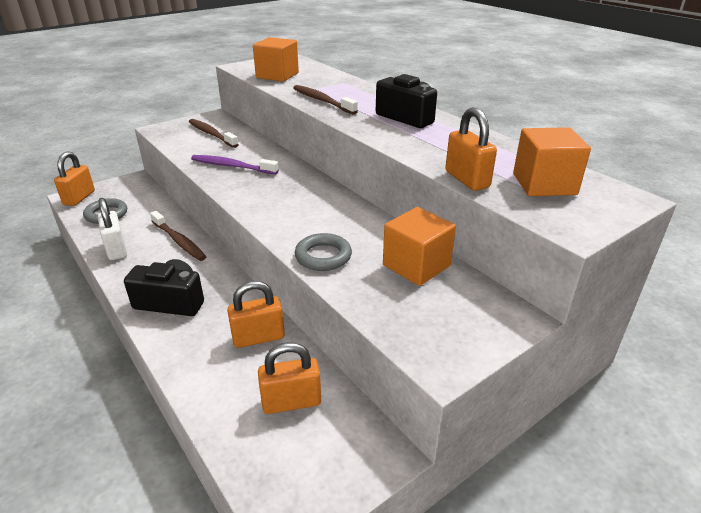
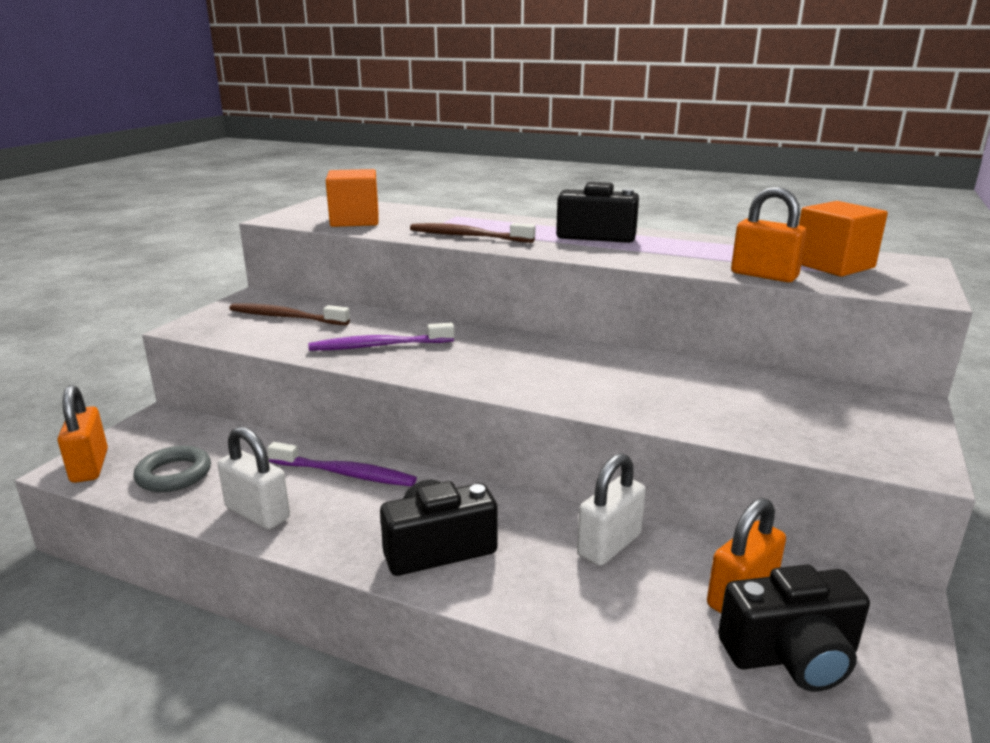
camera: 30 degrees left, 10 degrees down
(179, 241) = (345, 473): brown toothbrush -> purple toothbrush
(258, 337) = (609, 545): orange padlock -> white padlock
(271, 450) = (791, 655): none -> black camera
(323, 256) = (649, 407): grey ring -> none
(416, 265) = (754, 388): orange cube -> none

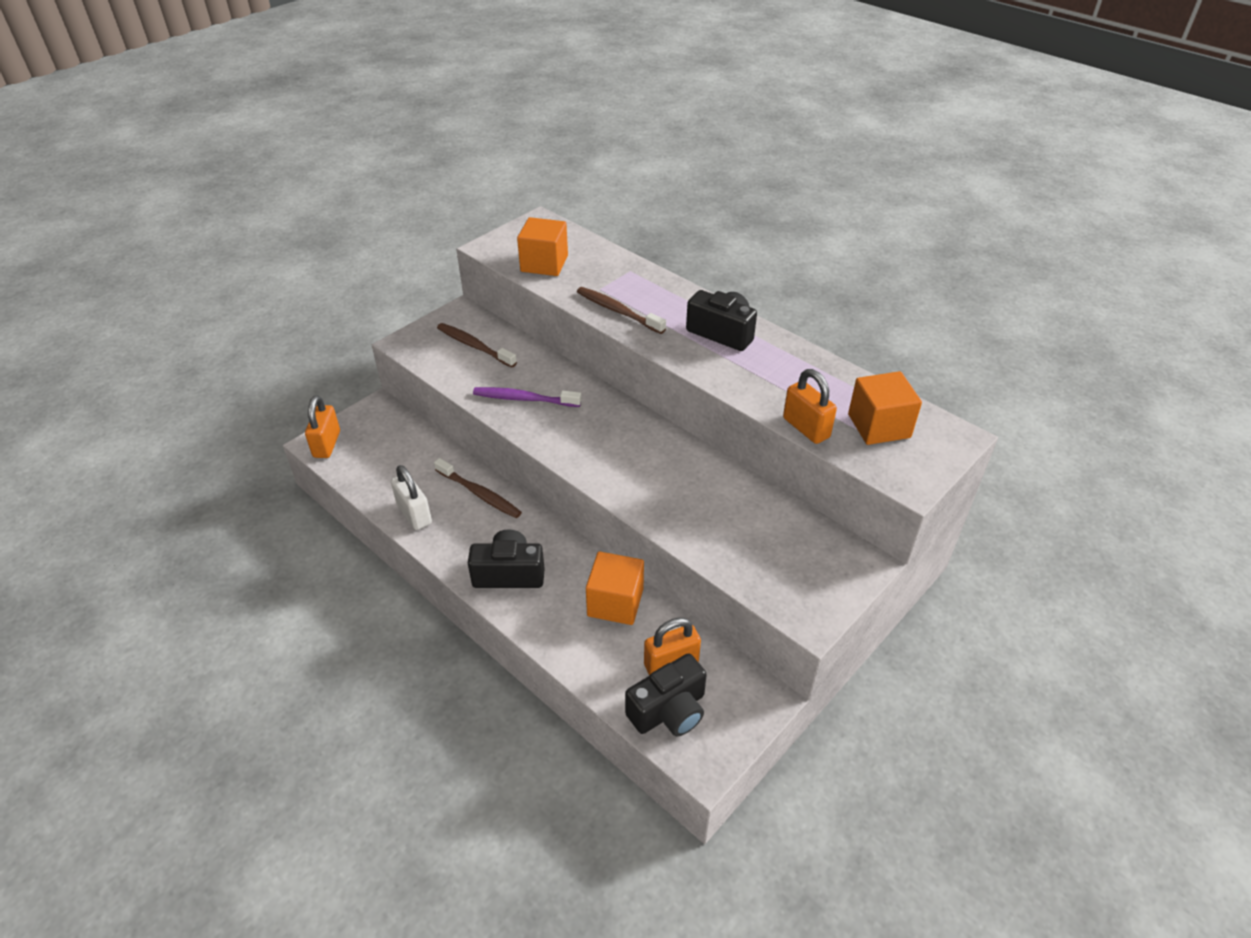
camera: 20 degrees right, 20 degrees up
(174, 474) = (374, 466): grey ring -> none
(345, 473) = (479, 494): purple toothbrush -> brown toothbrush
(609, 545) = (615, 602): white padlock -> orange cube
(791, 655) = (669, 711): black camera -> black camera turned 45 degrees counterclockwise

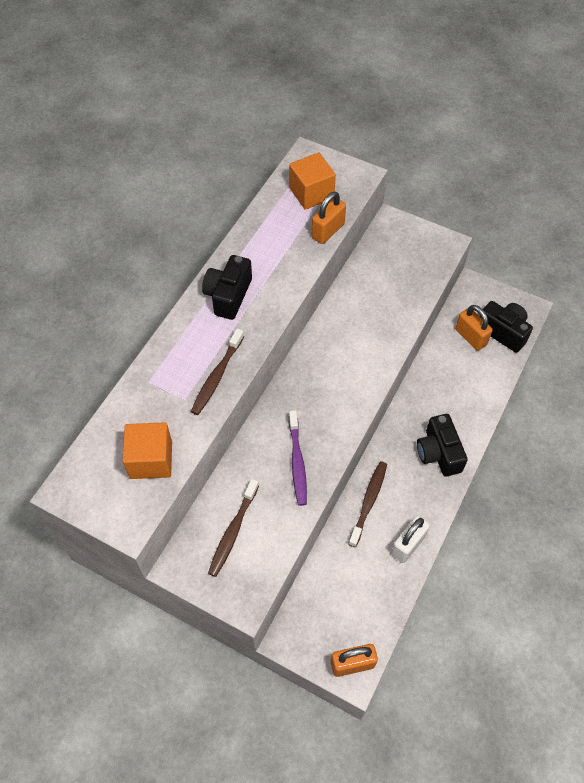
camera: 105 degrees left, 15 degrees up
(615, 602) = (436, 378): orange cube -> none

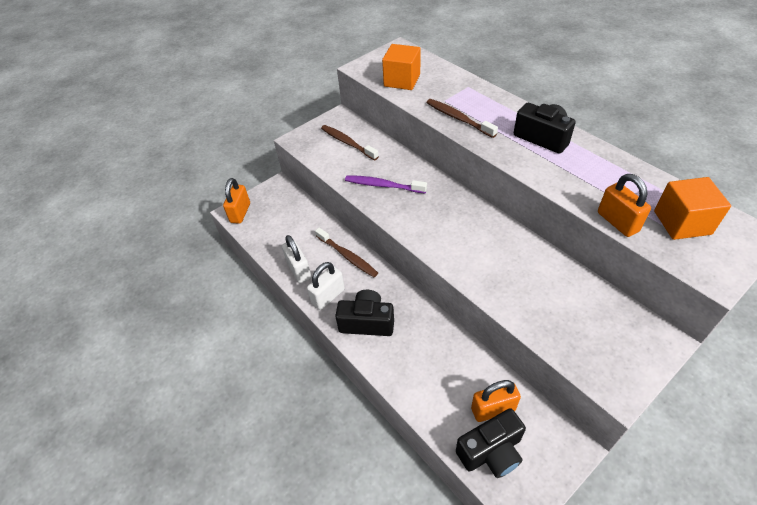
camera: 115 degrees right, 10 degrees down
(427, 500) = (328, 296): none -> white padlock

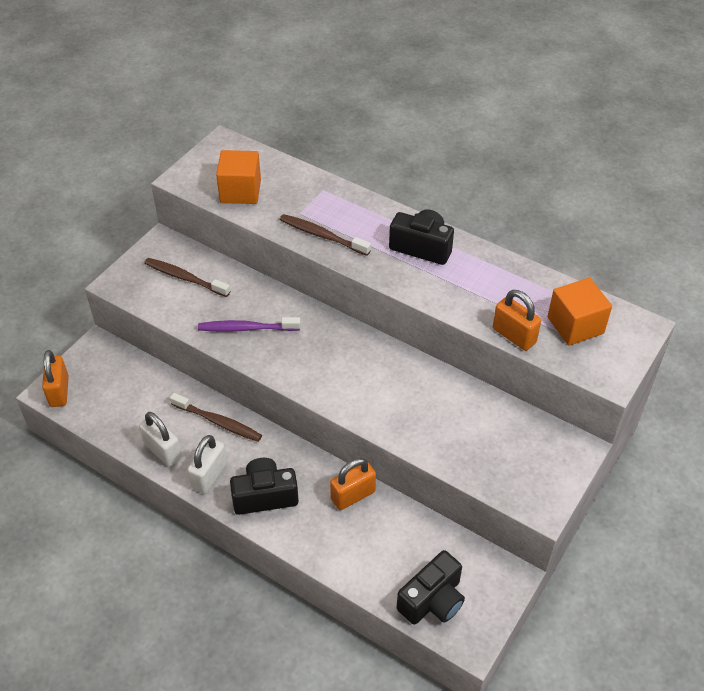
camera: 20 degrees left, 0 degrees up
(493, 409) = (425, 558): orange padlock -> orange padlock (353, 495)

